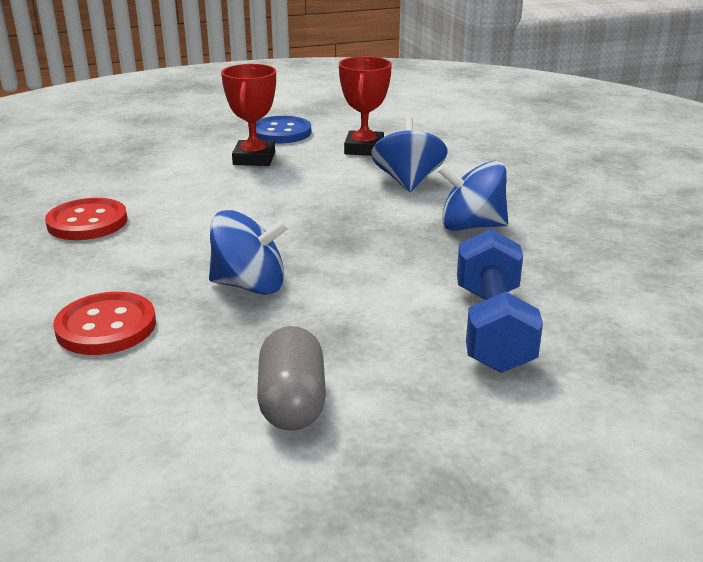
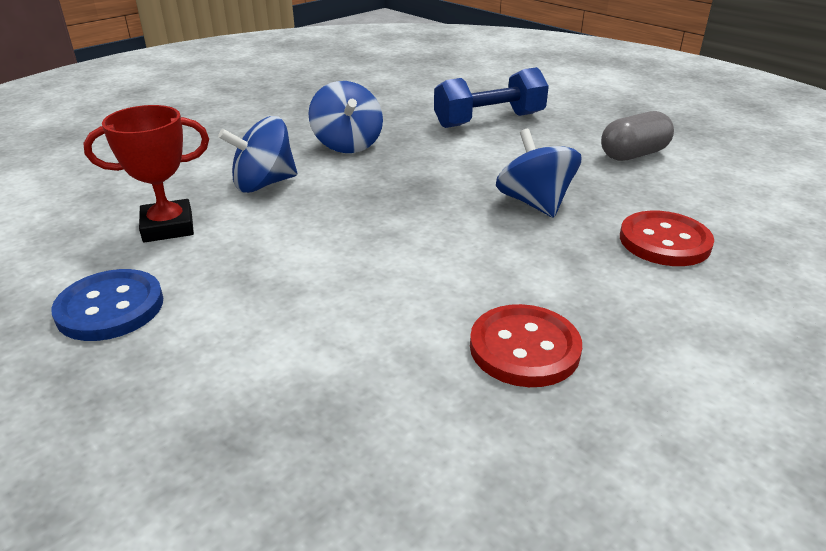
camera: 115 degrees left, 5 degrees up
(254, 158) = (235, 295): red trophy -> none

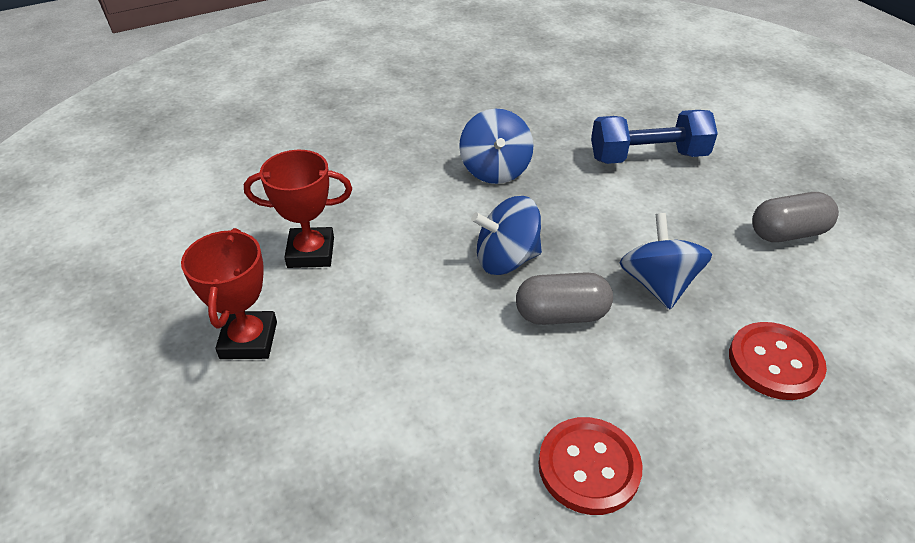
camera: 15 degrees right, 10 degrees up
(110, 308) = (249, 340): blue button -> red trophy
(264, 184) = (405, 211): blue spinning top -> blue spinning top (506, 259)
(451, 237) = (561, 314): none -> grey capsule

